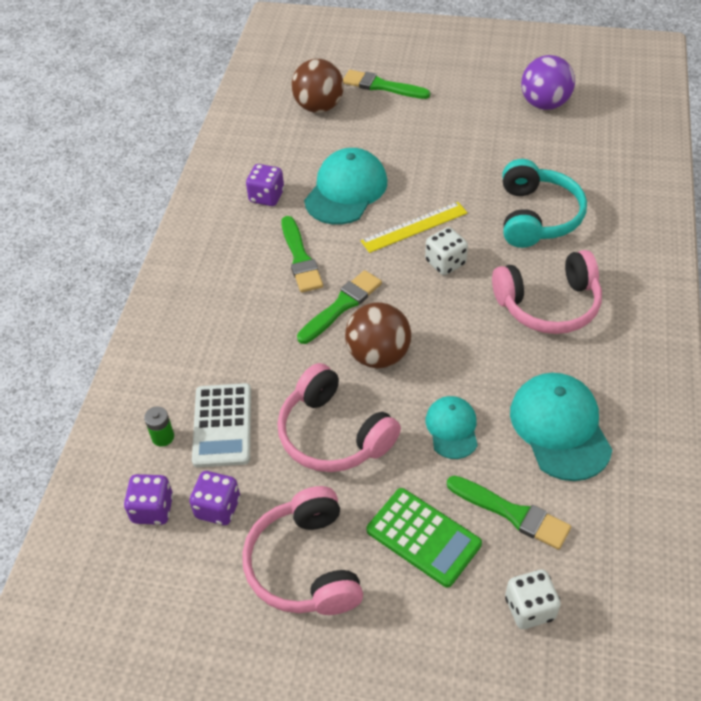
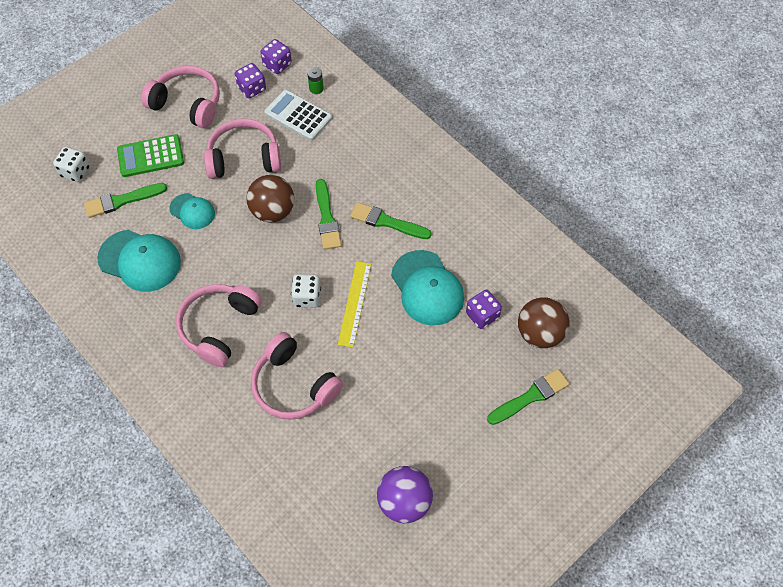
camera: 125 degrees right, 10 degrees up
(266, 196) = (463, 238): purple dice -> purple dice (482, 315)
(536, 216) = (294, 385): turquoise headphones -> pink headphones

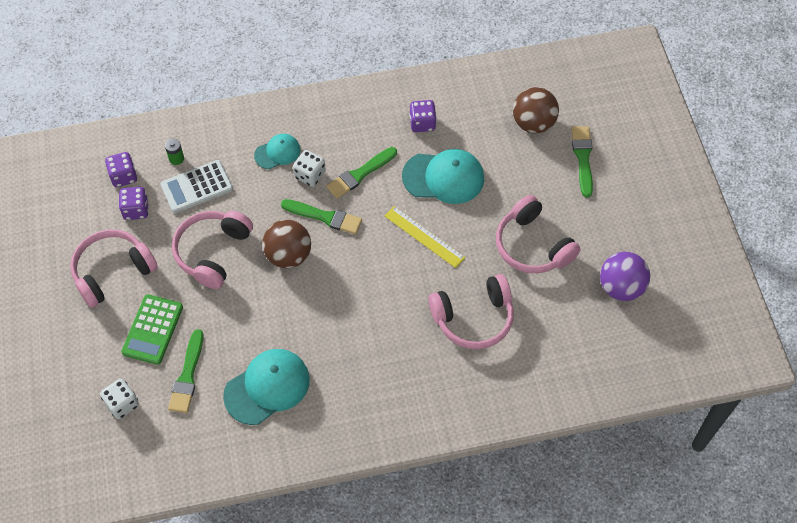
camera: 60 degrees left, 0 degrees up
(192, 211) = (242, 320): turquoise cap -> turquoise cap (277, 152)
(219, 327) = (381, 351): pink headphones -> pink headphones (532, 245)
(307, 297) = (395, 269): white dice -> white dice (310, 175)
(482, 315) = (493, 152): purple dice -> purple dice (422, 123)

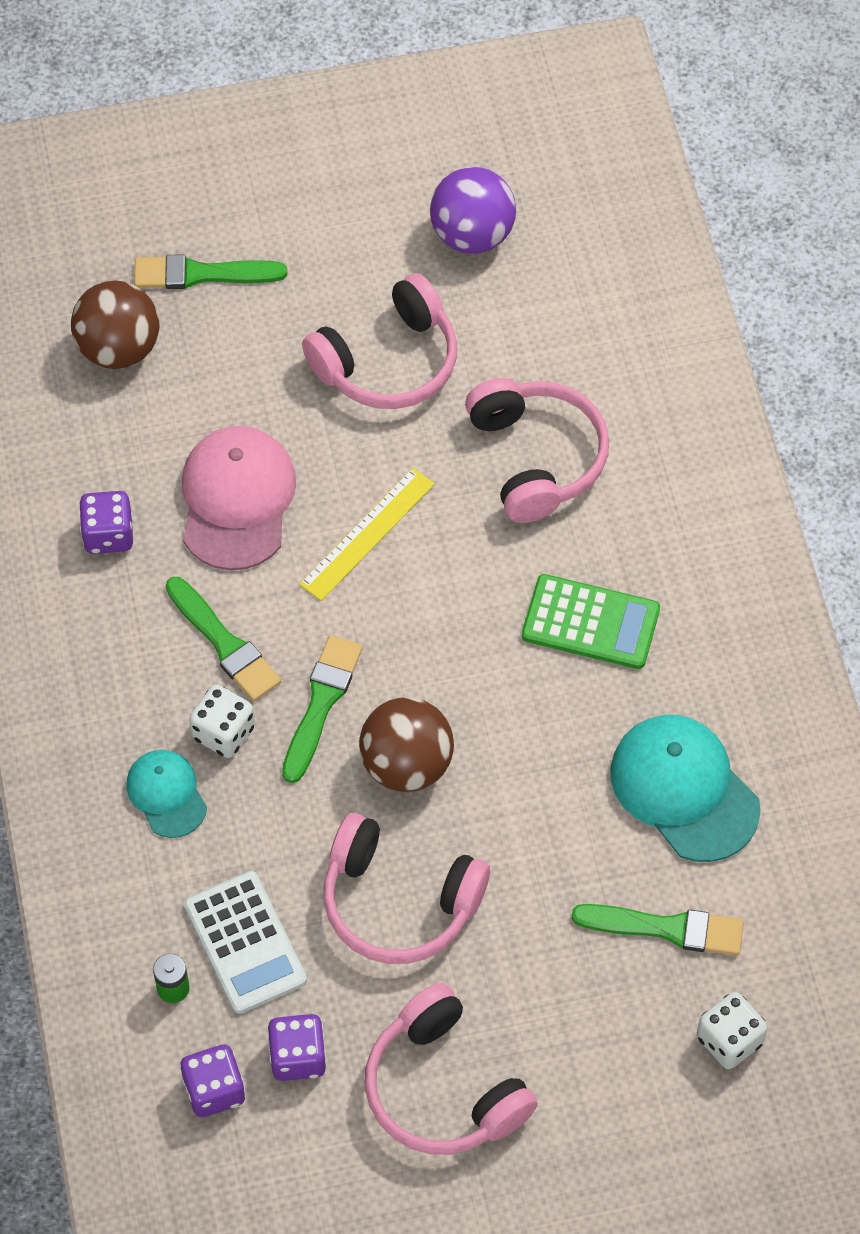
camera: 90 degrees left, 0 degrees up
(152, 329) = (571, 999): green calculator -> green calculator (590, 623)
(443, 177) = (237, 500): turquoise cap -> pink cap

